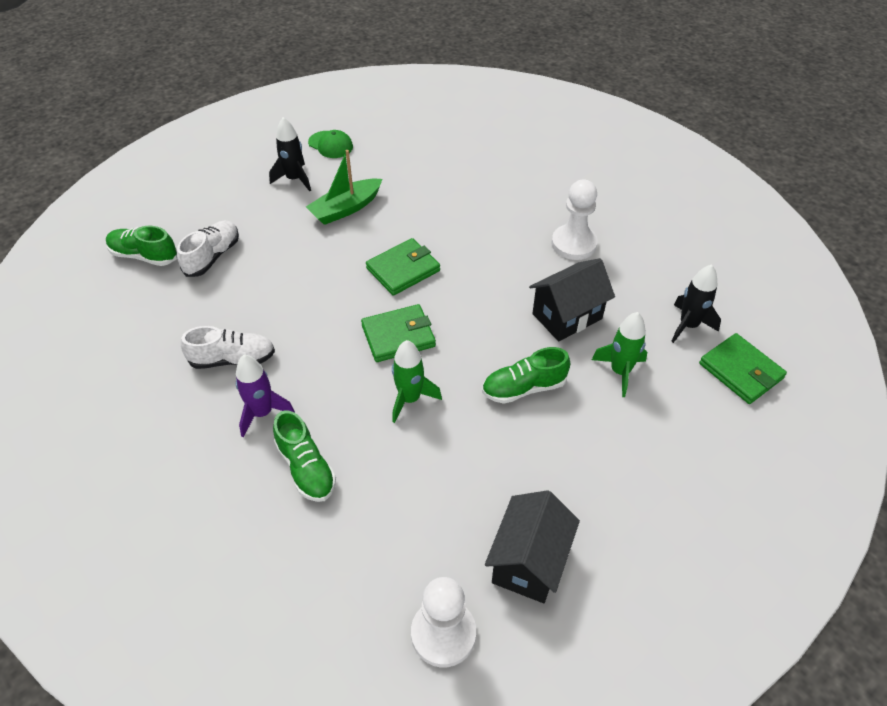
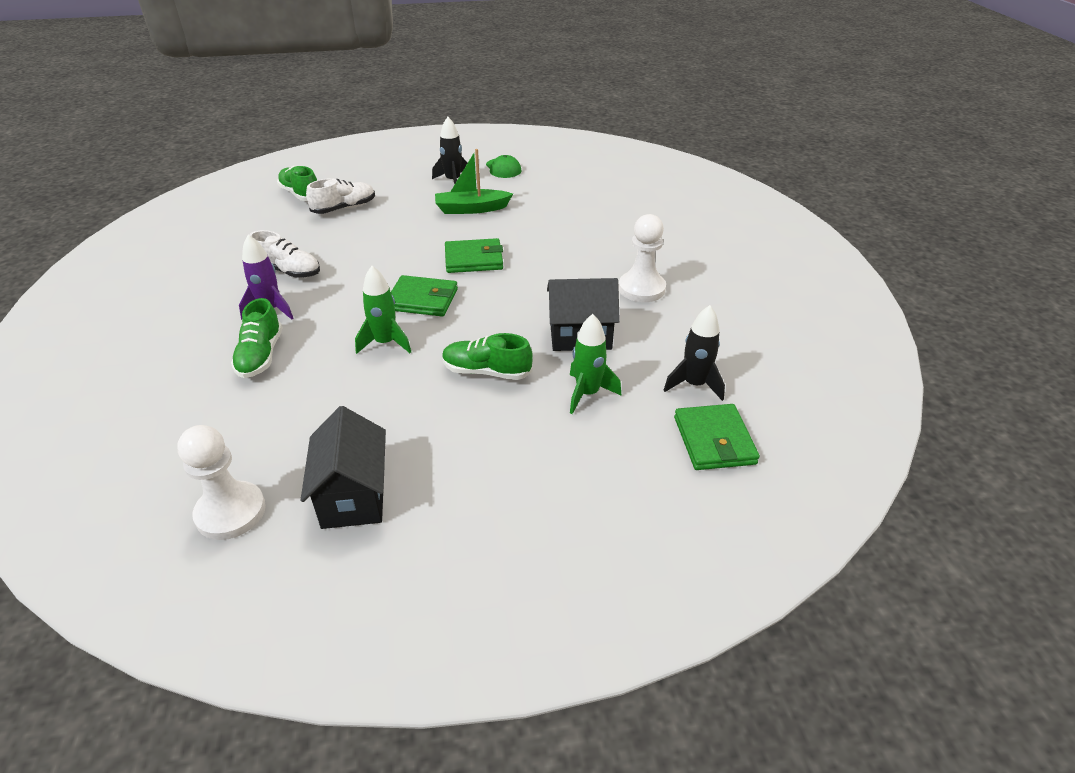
camera: 30 degrees right, 10 degrees down
(529, 562) = (354, 496): black house -> black house turned 60 degrees counterclockwise

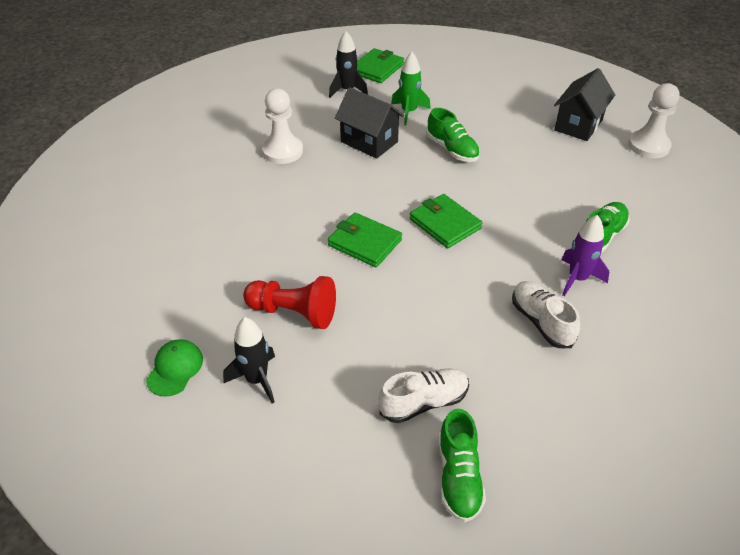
camera: 140 degrees left, 5 degrees up
(344, 208) = (424, 402): white shoe -> white shoe turned 150 degrees clockwise
(385, 343) = (502, 201): green rocket -> none
(471, 209) = (294, 312): green boat -> red pawn

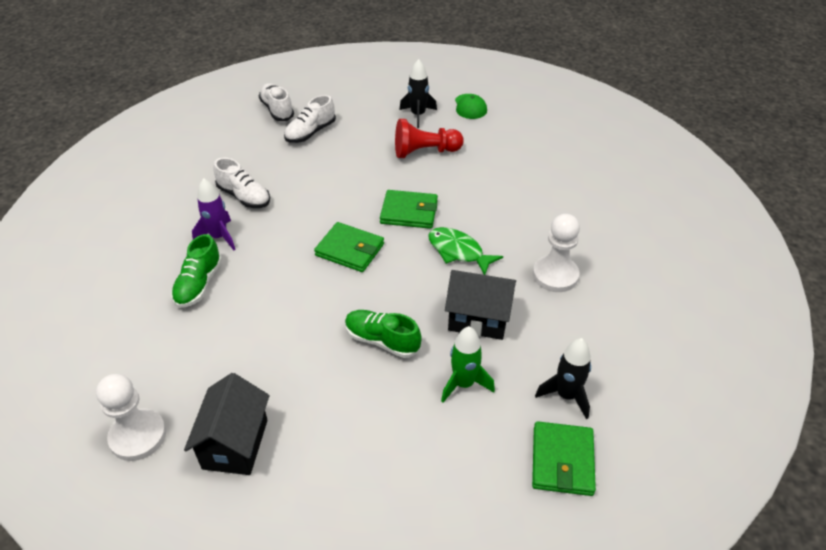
camera: 155 degrees right, 0 degrees up
(345, 192) = (458, 251): none -> green fish
(458, 476) = (277, 110): green shoe -> white shoe

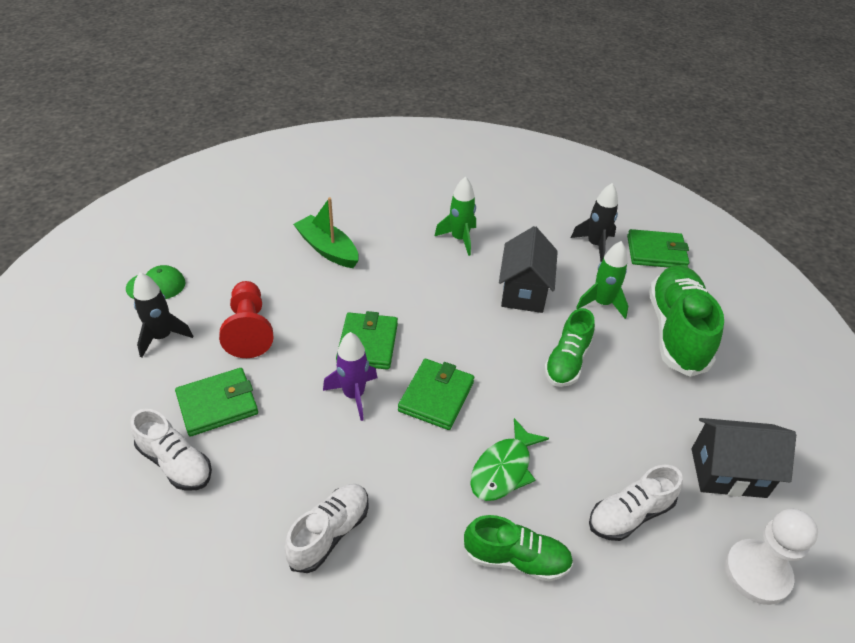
camera: 95 degrees left, 0 degrees up
(219, 237) = (420, 552): purple rocket -> purple rocket (354, 395)
(277, 110) = (93, 521): white shoe -> white shoe (630, 514)
(355, 144) = (217, 404): none -> green wallet
(421, 447) = (676, 332): none -> green shoe
(458, 251) = (432, 303): green fish -> green fish (503, 469)
(525, 187) = (327, 249): none -> green boat
(555, 275) = (459, 239): white pawn -> green rocket

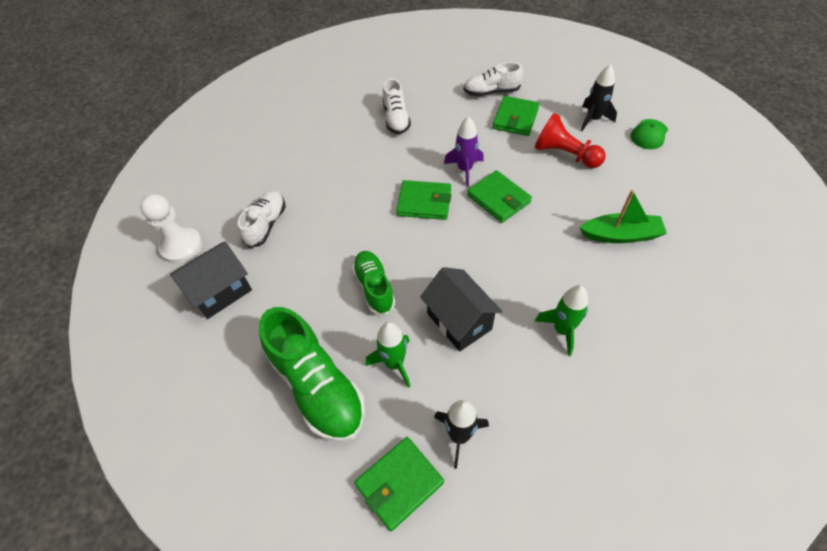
camera: 140 degrees right, 10 degrees up
(436, 396) = (424, 202): green wallet -> green wallet turned 60 degrees counterclockwise
(503, 469) = (349, 196): green fish -> none
(516, 559) = (307, 167): green shoe -> none

